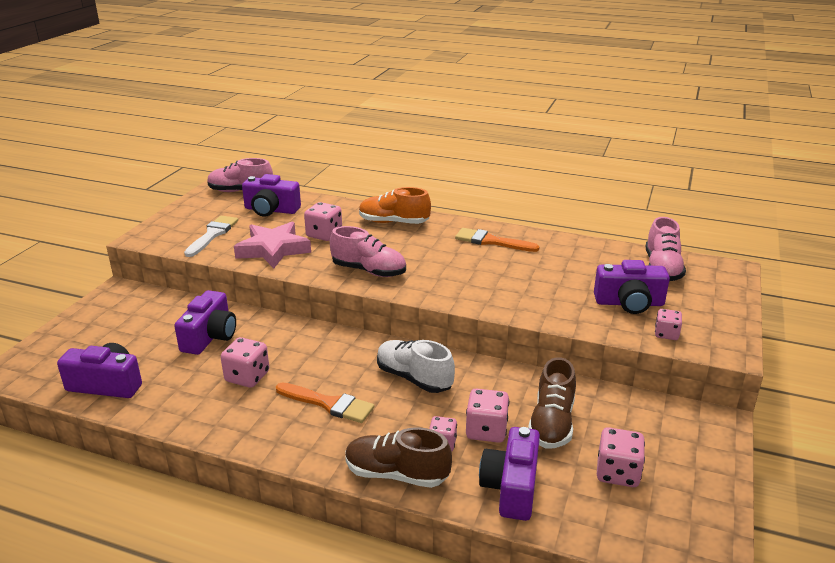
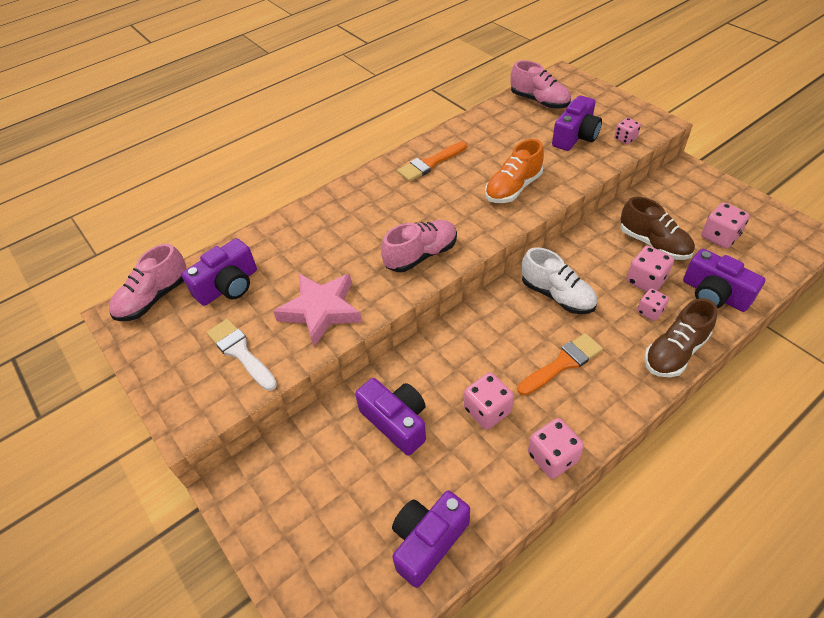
camera: 55 degrees left, 20 degrees up
(324, 234) = (323, 262): pink dice -> pink dice (552, 457)
(394, 222) = (342, 207): orange shoe -> orange shoe (513, 188)
(414, 378) = (557, 295): white shoe -> white shoe turned 120 degrees counterclockwise

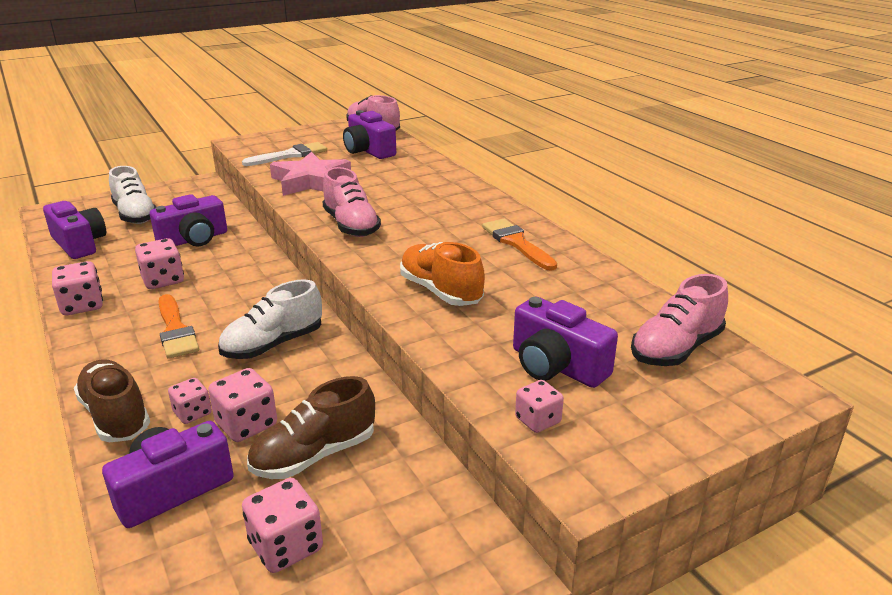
camera: 95 degrees right, 20 degrees down
(340, 518) = (135, 215): none -> white shoe

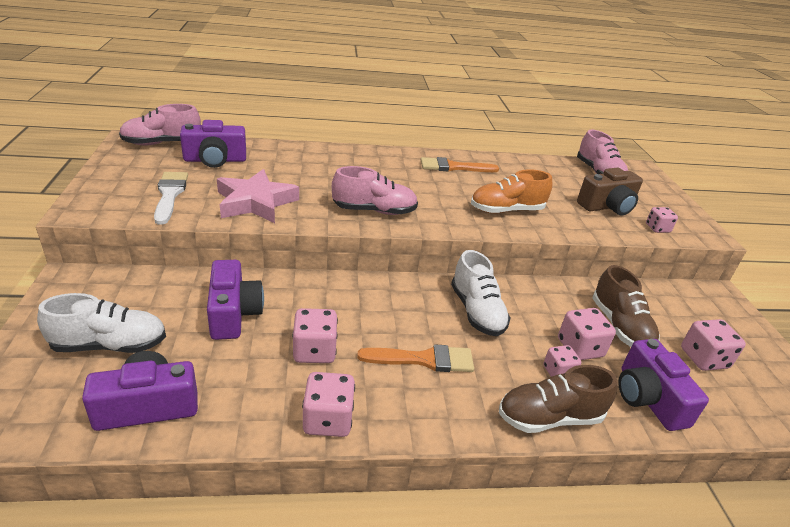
camera: 70 degrees left, 5 degrees up
(556, 366) = (607, 206): purple camera -> brown camera

